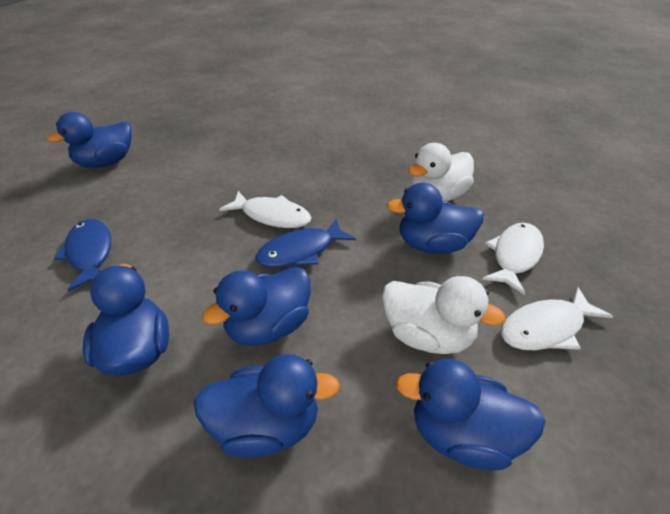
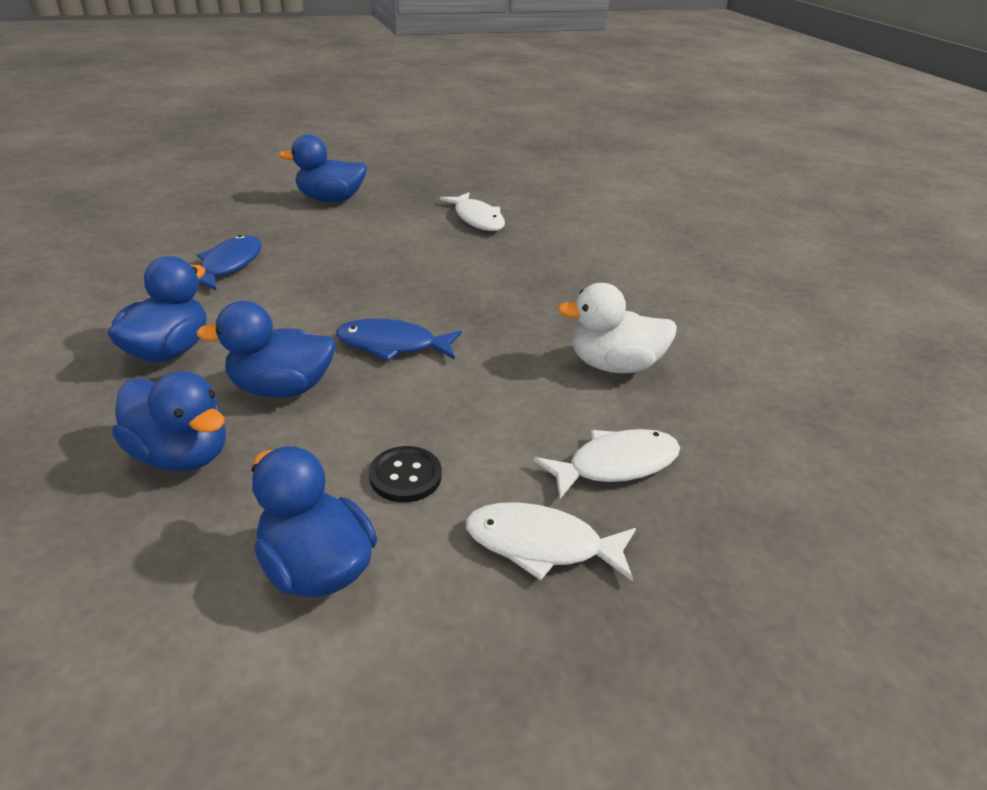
camera: 35 degrees right, 5 degrees down
(272, 216) = (410, 304): white fish -> white fish (477, 219)
(428, 336) = (405, 476): white duck -> black button
(433, 245) = (534, 406): blue duck -> none

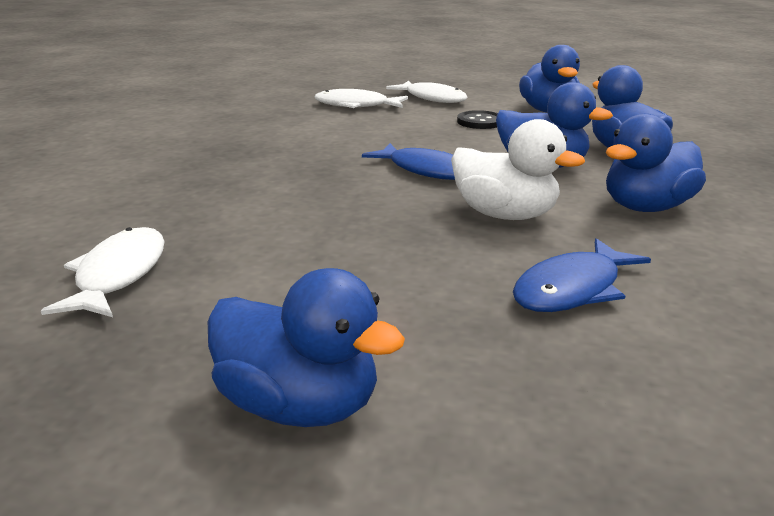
camera: 145 degrees left, 10 degrees down
(614, 365) = (274, 130): white duck -> white duck (505, 215)

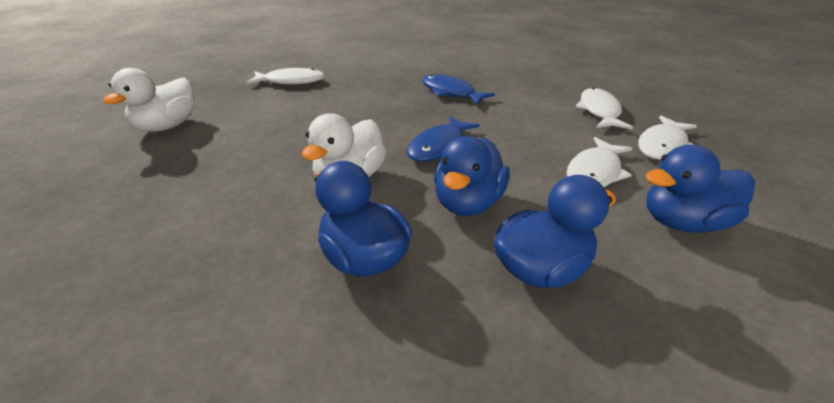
camera: 85 degrees right, 10 degrees up
(299, 405) = (167, 126): blue duck -> white duck
(480, 122) = (595, 172): black button -> white fish
(572, 289) = (227, 199): blue fish -> blue fish (451, 92)

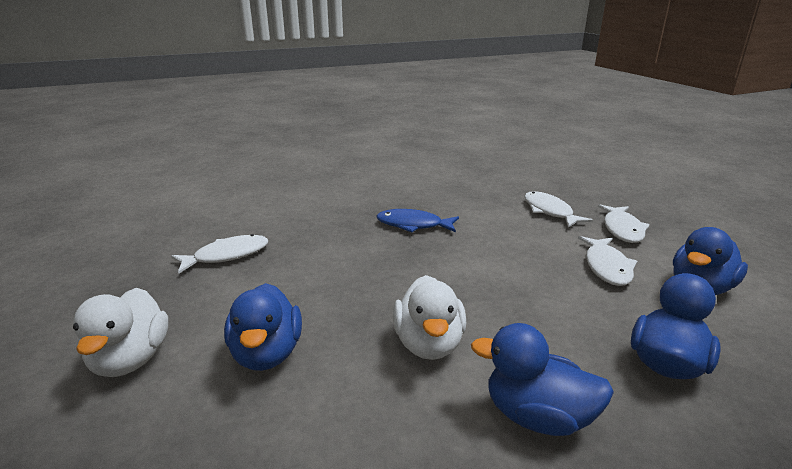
camera: 30 degrees left, 10 degrees down
(439, 146) = (468, 283): blue fish -> none
(468, 203) = (554, 328): blue duck -> blue duck (267, 354)

